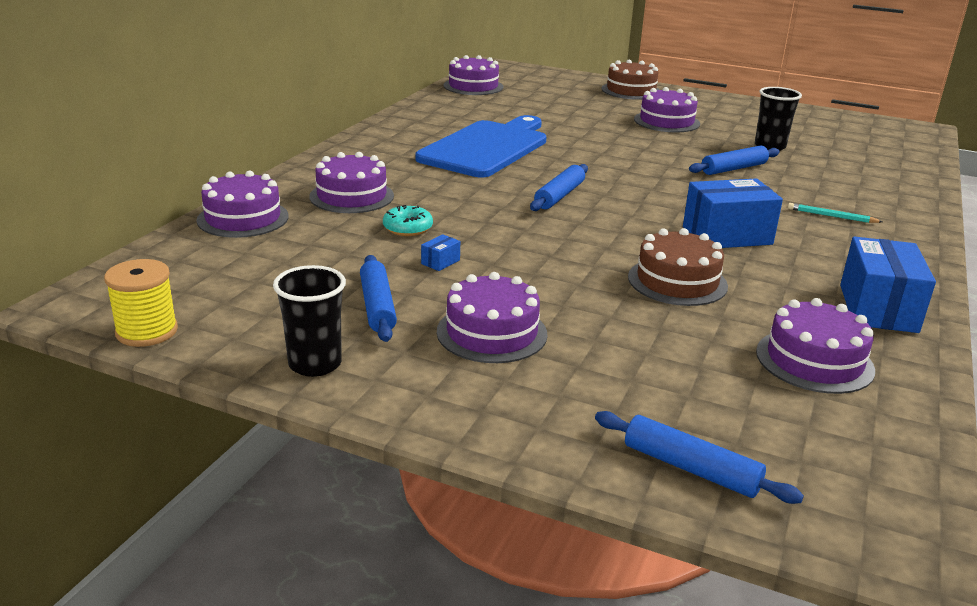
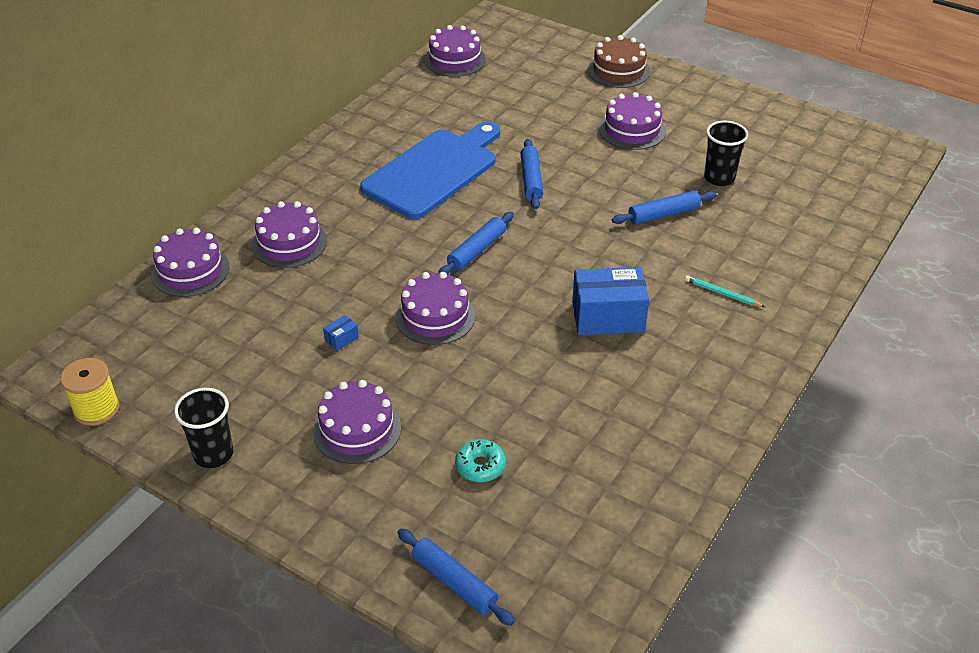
camera: 10 degrees right, 15 degrees up
(377, 306) = (275, 392): blue rolling pin -> blue rolling pin (531, 180)
(407, 228) = (326, 292): turquoise donut -> turquoise donut (480, 466)
(677, 281) = (534, 377): brown cake -> none
(814, 360) = (604, 481): purple cake -> purple cake (435, 316)
(878, 308) = (694, 422): blue box -> none

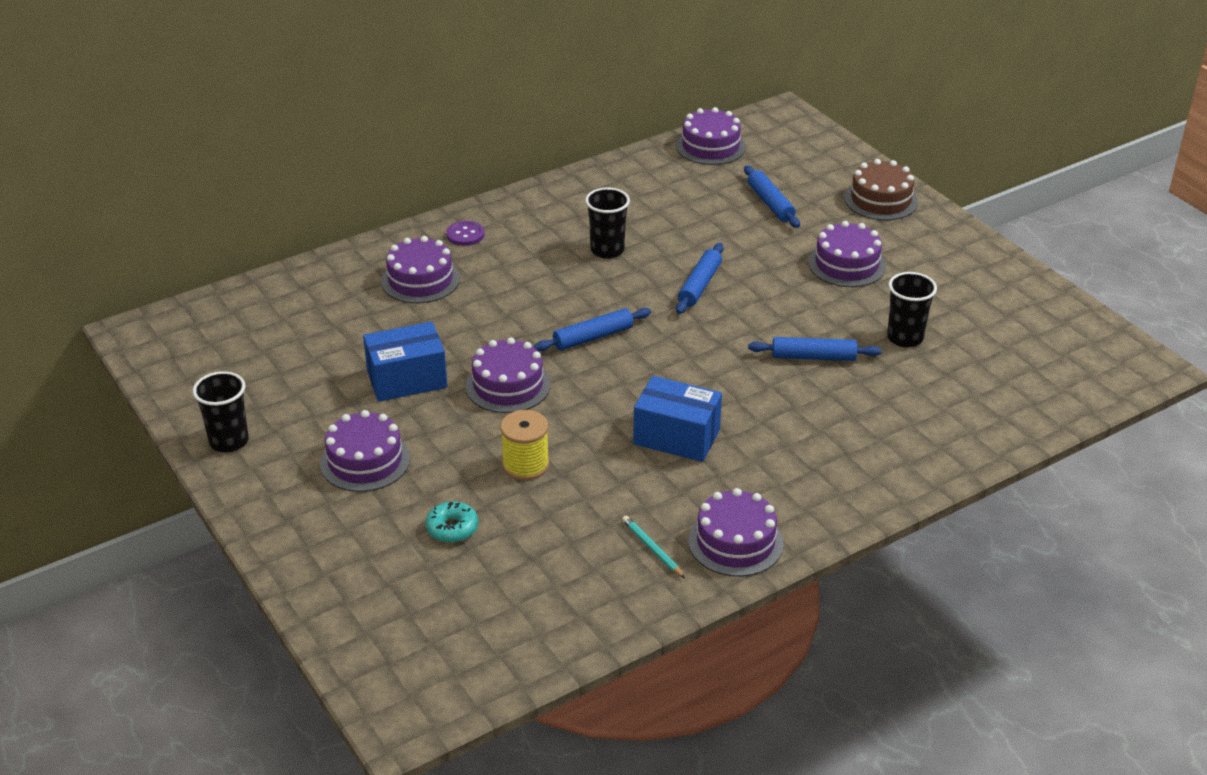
camera: 25 degrees right, 5 degrees down
(96, 409) = (159, 373): yellow spool -> yellow spool (525, 465)
(190, 271) = (315, 279): purple cake -> purple cake (735, 542)
(301, 190) = (465, 235): none -> purple button
(341, 339) = (407, 379): blue box -> blue box, size x2.47
(434, 171) = (607, 250): blue cutting board -> black cup
(454, 582) = (357, 615): blue rolling pin -> blue rolling pin (770, 203)
(722, 293) = (814, 451): turquoise pencil -> turquoise pencil (652, 548)

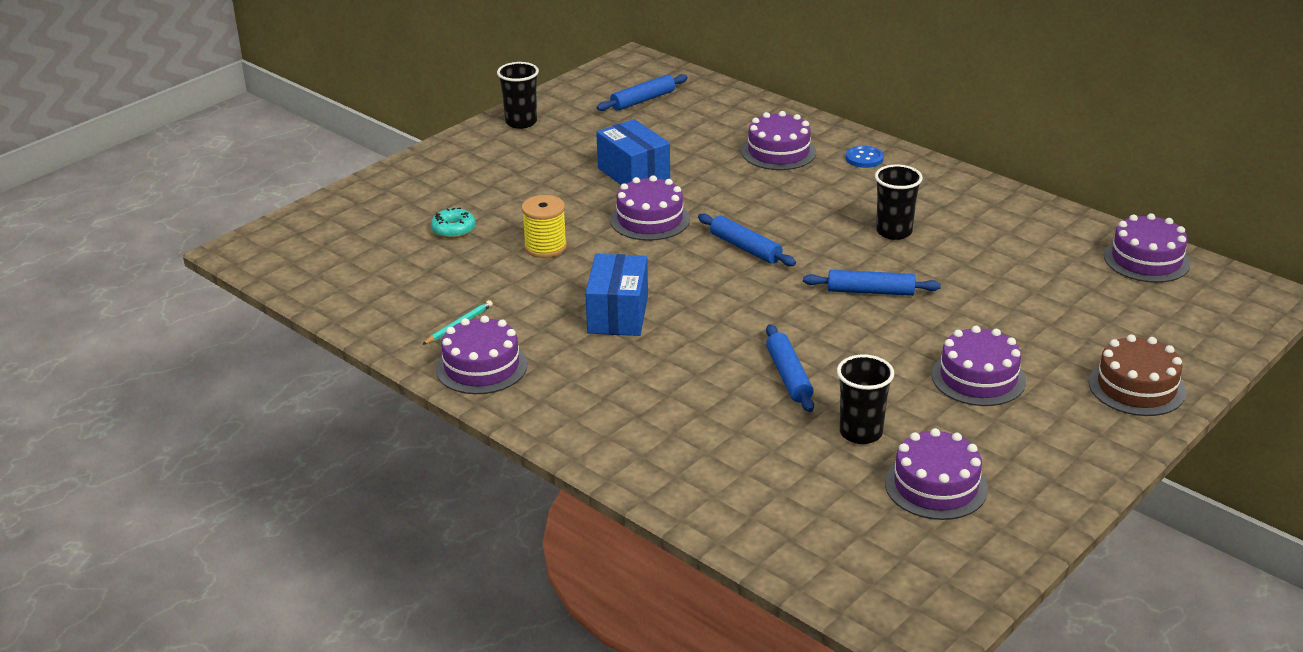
camera: 75 degrees right, 5 degrees down
(365, 461) = (521, 178): purple cake -> purple cake (936, 486)
(465, 235) = (864, 158): purple button -> blue button
(770, 203) = (1062, 313): blue rolling pin -> blue rolling pin (643, 100)

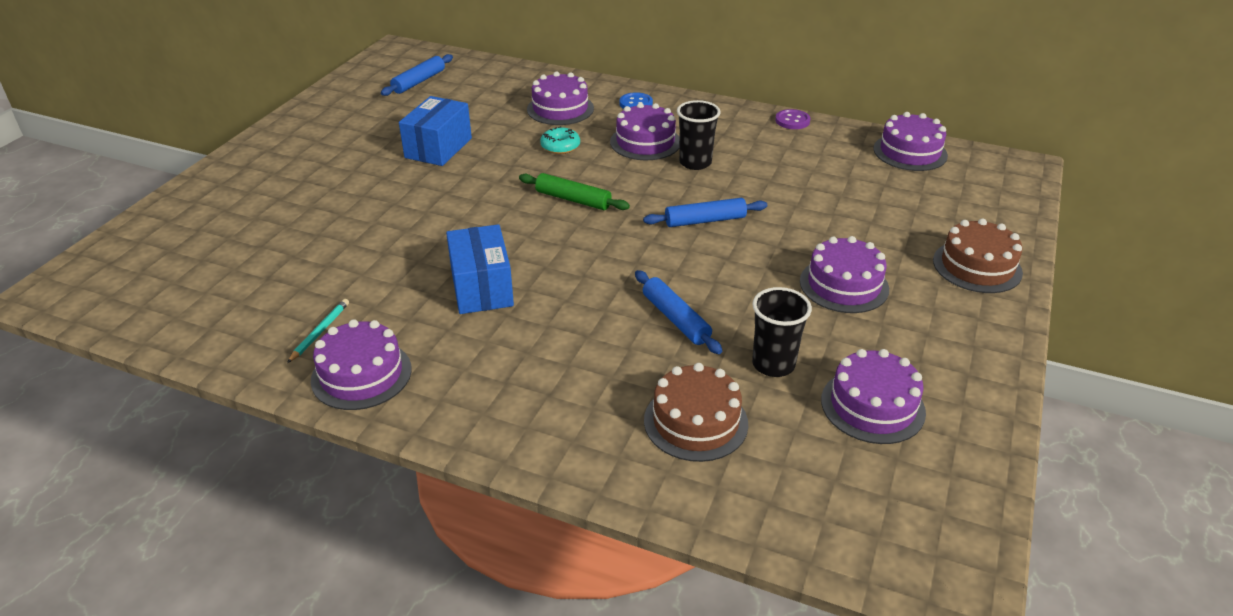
camera: 20 degrees left, 5 degrees up
(453, 229) = (280, 230): turquoise donut -> turquoise donut (560, 146)
(521, 122) = (312, 117): black cup -> none
(545, 247) = (381, 232): yellow spool -> none
(633, 174) = (438, 148): blue box -> blue box turned 75 degrees clockwise
(650, 219) = (472, 188): purple cake -> purple cake (645, 142)
(745, 248) = (573, 199): blue rolling pin -> green rolling pin
(759, 464) = (695, 422): none -> brown cake
(1031, 204) = (792, 121): none -> purple button

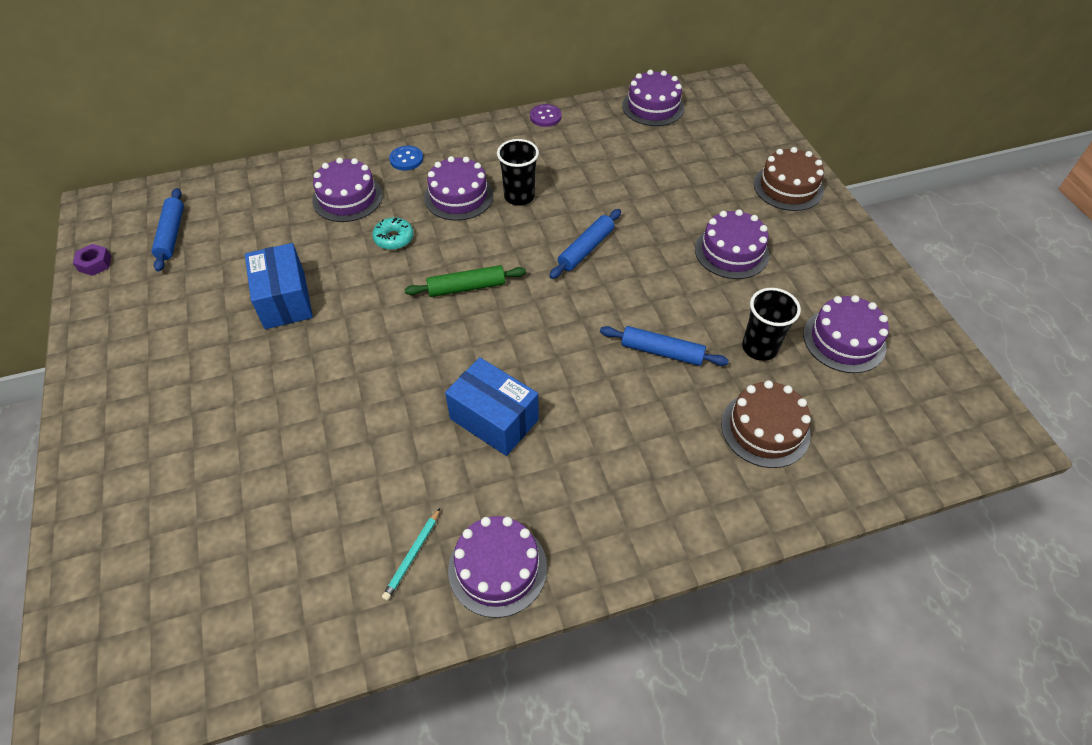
camera: 40 degrees left, 15 degrees up
(320, 332) = (412, 555): turquoise pencil -> turquoise pencil turned 135 degrees counterclockwise
(356, 78) = (95, 263): none -> purple nut

